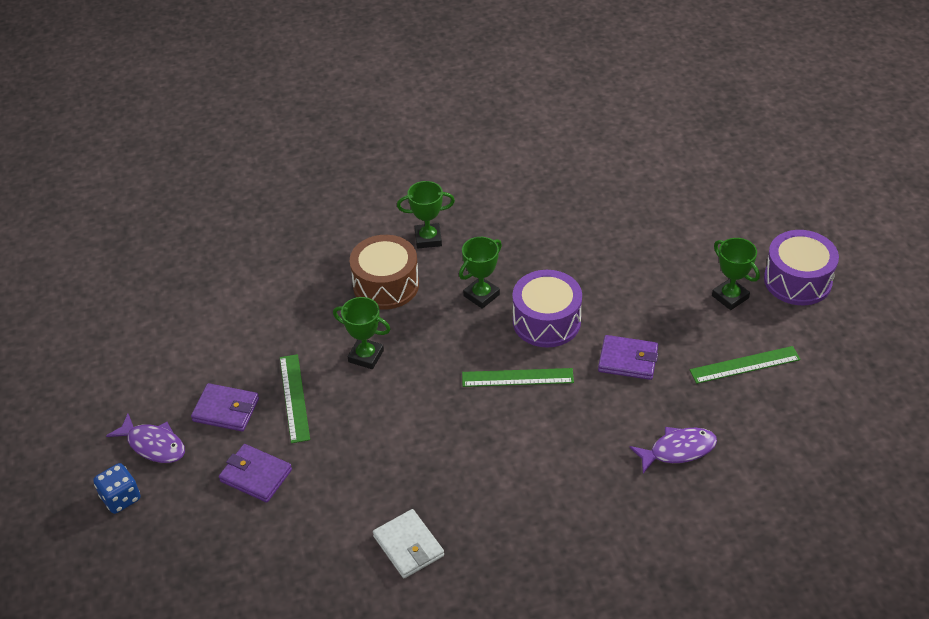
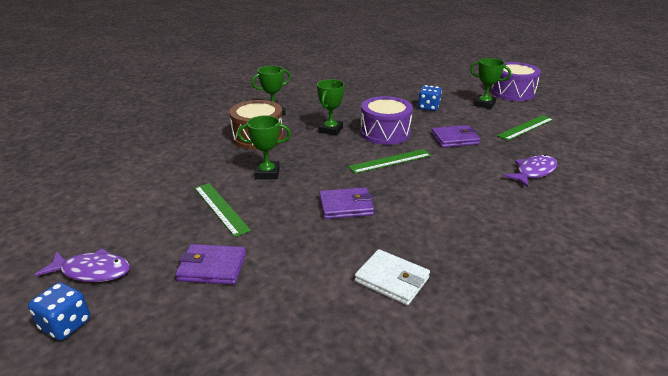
camera: 25 degrees left, 15 degrees down
(226, 410) = (160, 229): purple wallet -> purple wallet (346, 206)
(643, 283) = (428, 107): none -> blue dice

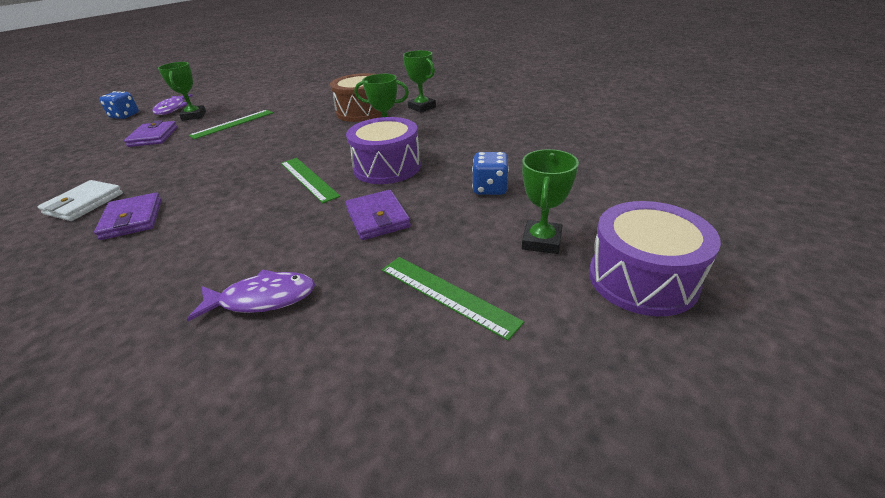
camera: 80 degrees right, 5 degrees up
(267, 173) = (288, 128): green trophy -> green trophy (194, 116)
(346, 206) = (216, 168): purple wallet -> purple wallet (132, 219)
(533, 172) = (263, 299): purple fish -> purple fish turned 45 degrees counterclockwise

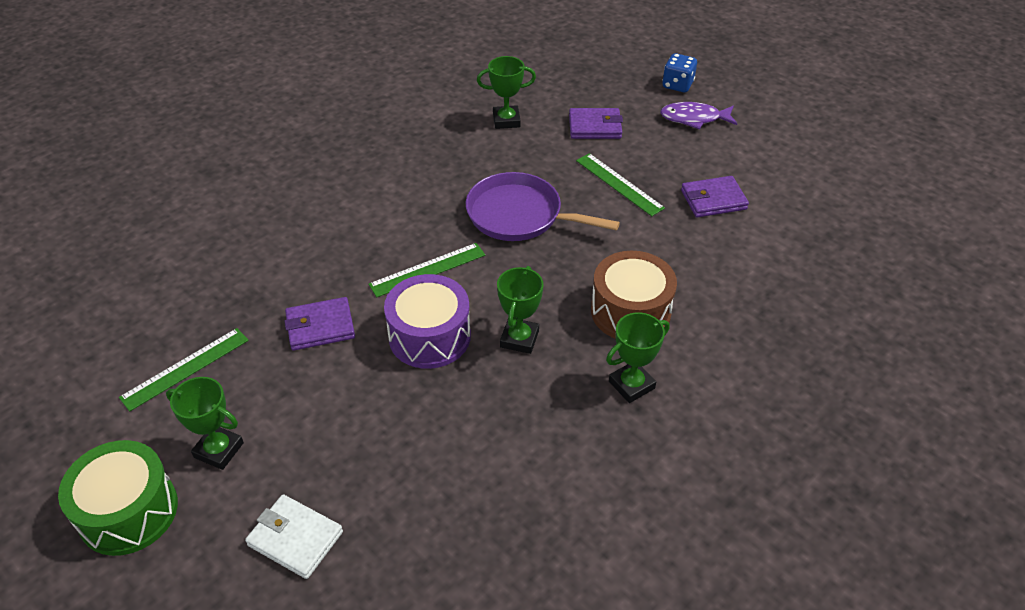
camera: 95 degrees right, 10 degrees up
(84, 204) = (440, 125): white wallet -> white wallet (295, 539)
(132, 219) = (396, 163): purple wallet -> purple wallet (713, 200)
(194, 116) = (660, 144): green trophy -> green trophy (506, 120)
(252, 152) = (519, 215): none -> purple pan
(263, 299) = (240, 261): purple fish -> none
(490, 188) = (337, 427): blue dice -> none
(642, 278) = (128, 511): purple drum -> green drum

